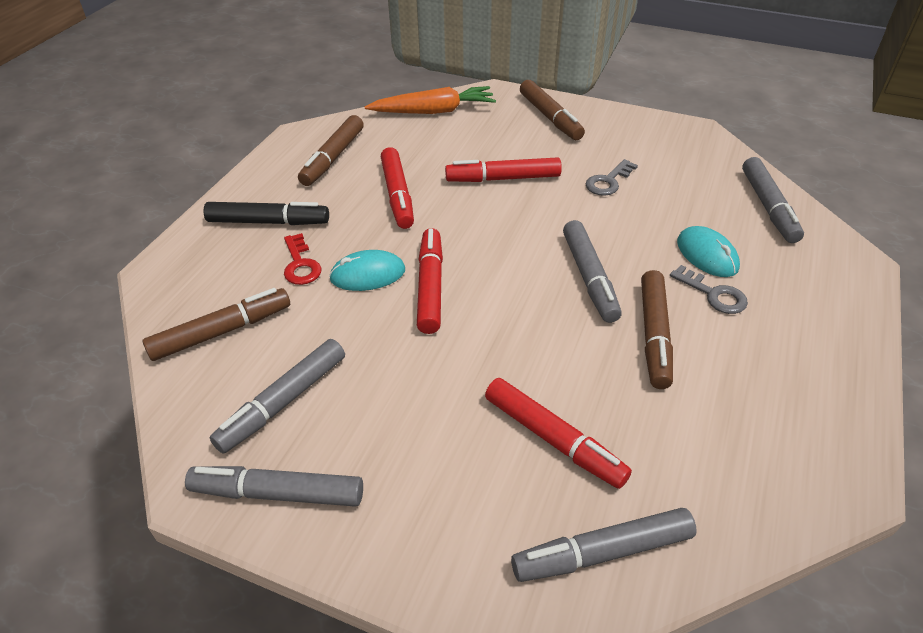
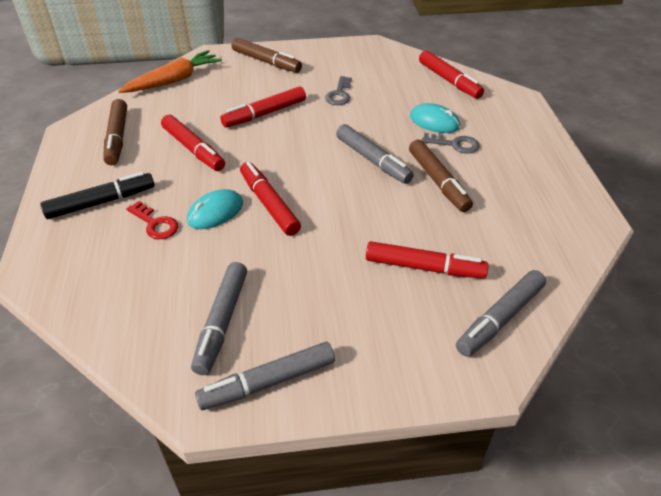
camera: 30 degrees left, 0 degrees up
(221, 332) = (129, 295): brown marker -> none
(768, 207) = (449, 80): grey marker -> red marker

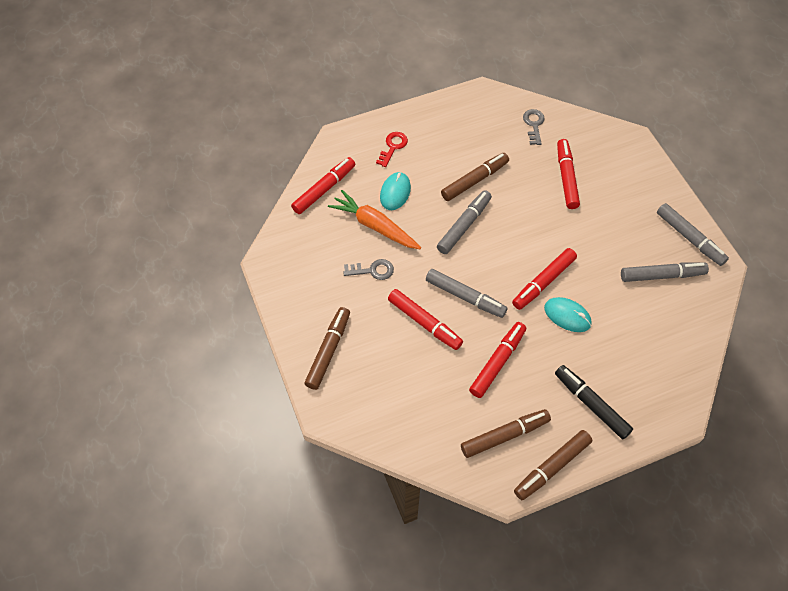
camera: 105 degrees left, 15 degrees up
(64, 159) = (552, 467): none -> brown marker
(155, 224) = (597, 352): red key -> red key (393, 147)
(173, 80) = (391, 428): orange carrot -> orange carrot (374, 226)
(455, 144) = (423, 175): grey key -> grey key (533, 124)
(500, 318) = (590, 137): grey marker -> grey marker (465, 296)

